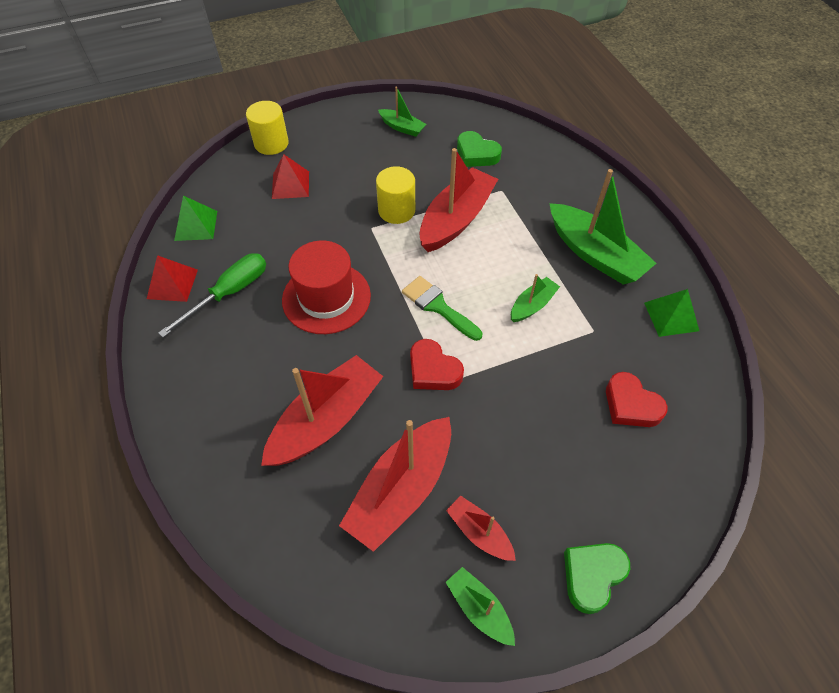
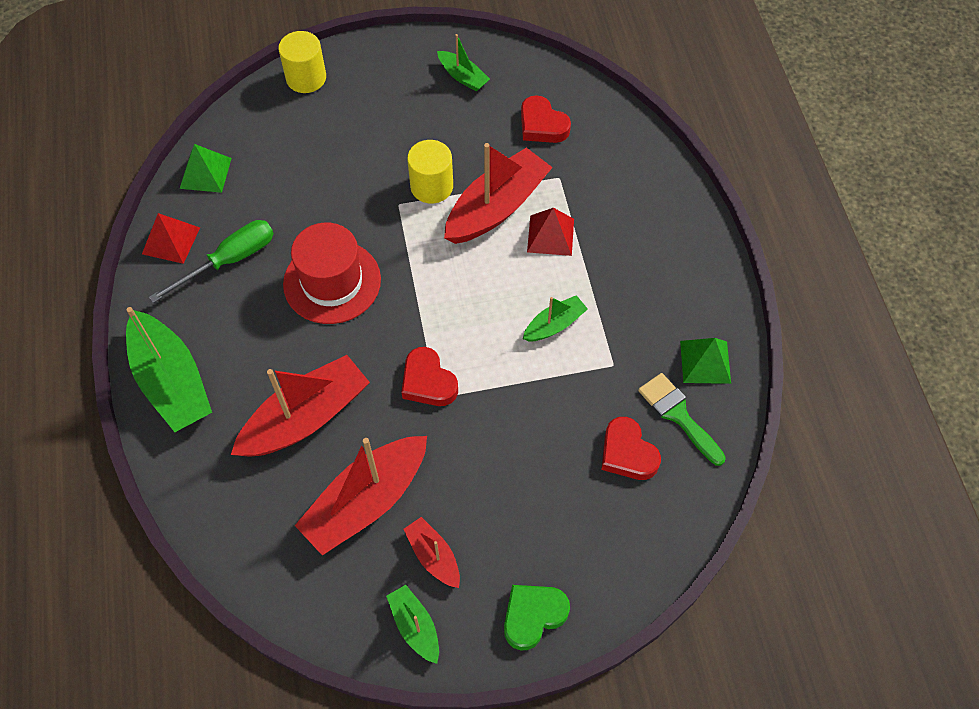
camera: 10 degrees right, 5 degrees up
(290, 185) = (318, 136): red pyramid -> red pyramid (550, 235)
(438, 306) = (450, 310): green brush -> green brush (678, 415)
(476, 154) = (542, 125): green heart -> red heart
(595, 254) = (643, 274): green boat -> green boat (172, 381)

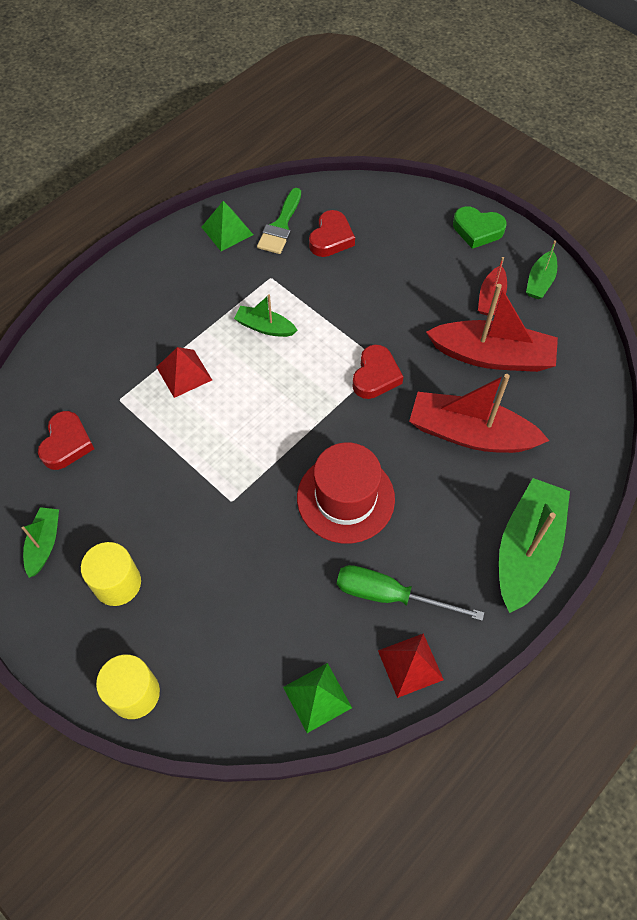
camera: 125 degrees left, 0 degrees up
(431, 186) = (194, 487): yellow cylinder -> yellow cylinder (117, 583)
(497, 207) = (182, 425): red boat -> none

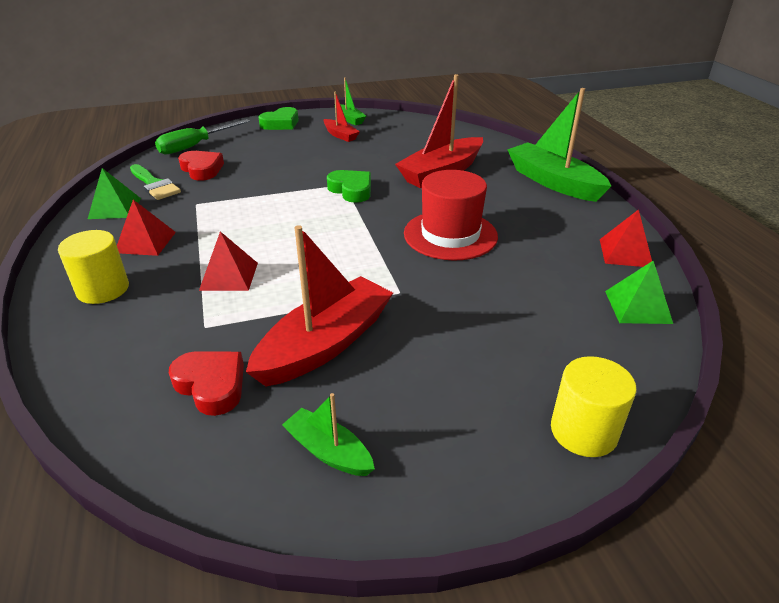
camera: 60 degrees left, 25 degrees down
(117, 583) = (433, 401): yellow cylinder -> yellow cylinder (103, 289)
(194, 288) = (145, 242): none -> red pyramid
(265, 327) = (240, 221): green boat -> none
(375, 376) = (351, 190): red heart -> green heart
(390, 595) = (556, 243): green screwdriver -> green screwdriver (195, 146)
(492, 356) = (387, 148): red boat -> red boat (325, 344)

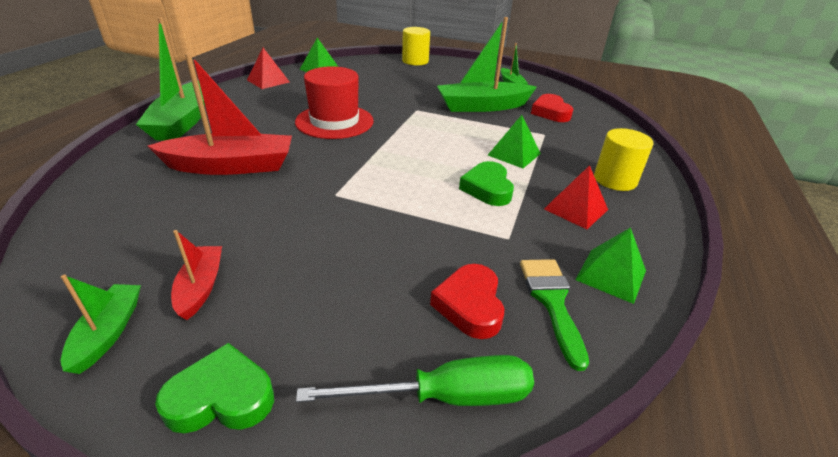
camera: 145 degrees left, 0 degrees up
(229, 276) = (514, 154): red pyramid -> green pyramid
(325, 344) = (482, 106): red boat -> green boat
(351, 190) = (338, 184): green heart -> green heart (487, 188)

